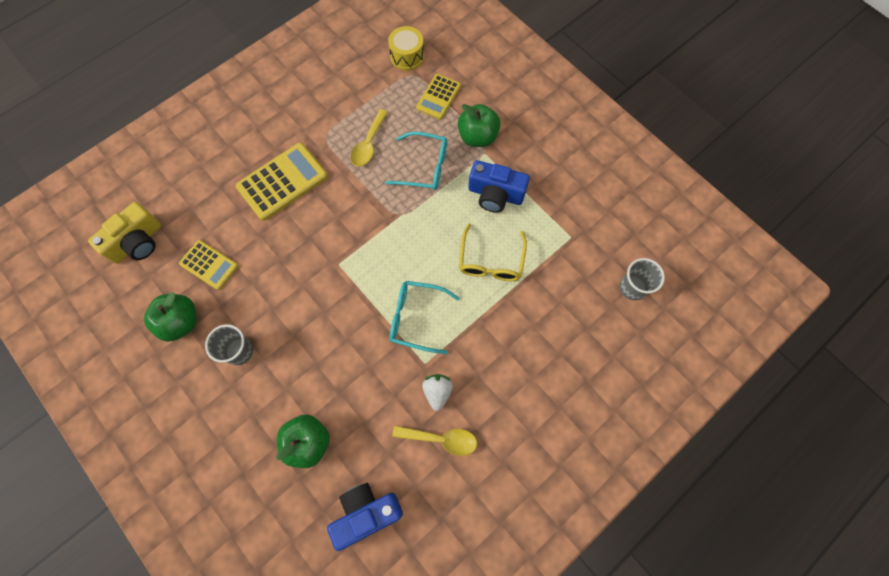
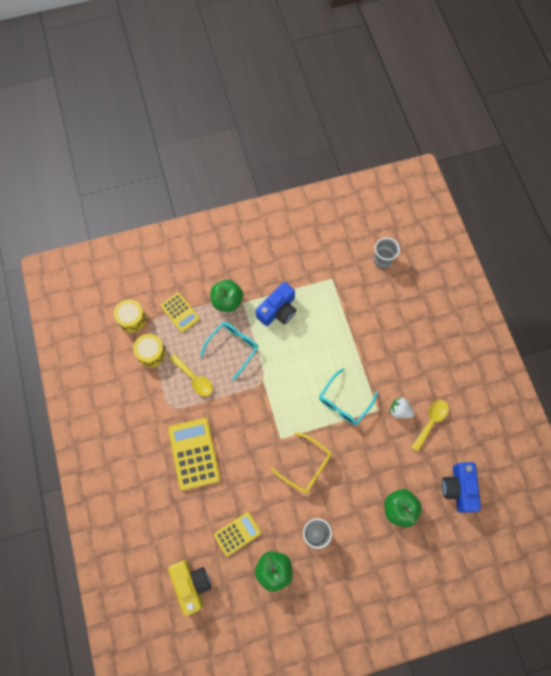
camera: 65 degrees left, 0 degrees up
(377, 91) = (151, 353): none -> yellow drum
(491, 261) = (325, 336): yellow glasses -> yellow glasses (306, 466)

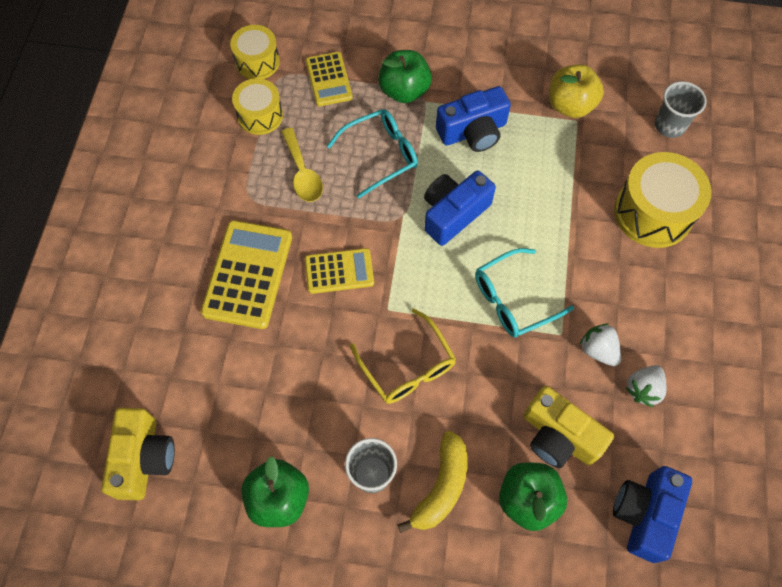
camera: 25 degrees right, 5 degrees down
(237, 533) = (251, 417): yellow calculator -> yellow calculator (339, 271)
(290, 366) = (453, 213): none -> blue camera
(324, 270) = (570, 105): none -> yellow apple
(353, 523) = (441, 487): none -> yellow banana
(395, 317) = (653, 213): none -> yellow drum
(400, 467) = (559, 436): none -> yellow camera
(431, 421) = (643, 389): yellow spoon -> white strawberry

